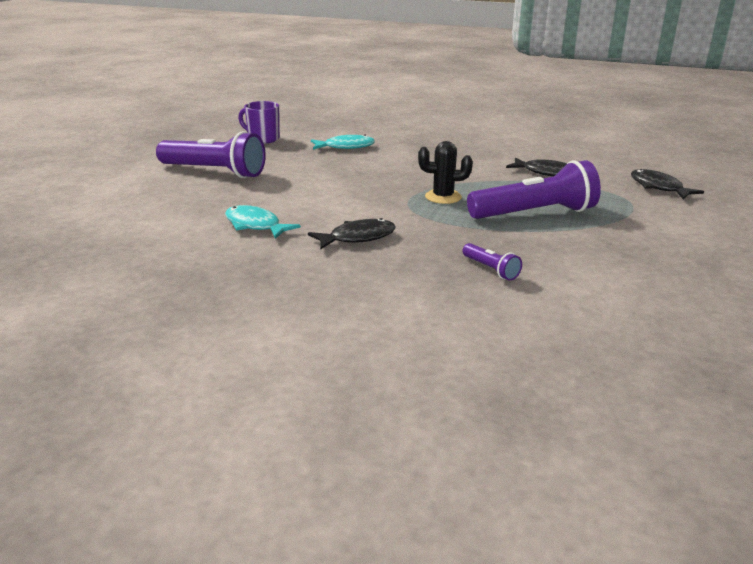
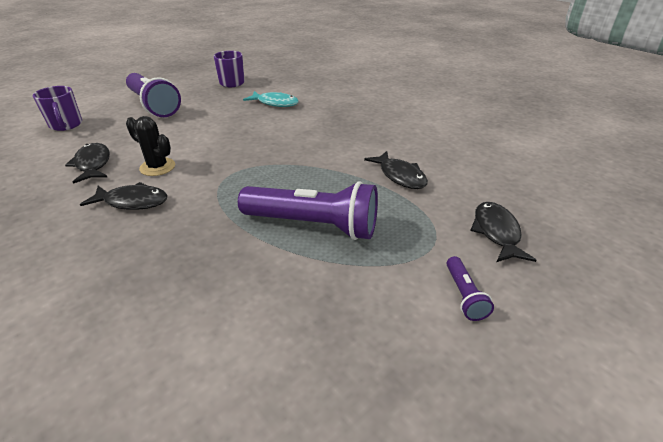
camera: 30 degrees right, 10 degrees up
(145, 206) = (66, 125): none -> purple mug
(255, 225) = (93, 164): turquoise fish -> black fish
(443, 197) = (265, 178): black cactus -> black cactus (157, 167)
(490, 269) = (166, 284): purple flashlight -> purple flashlight (464, 295)

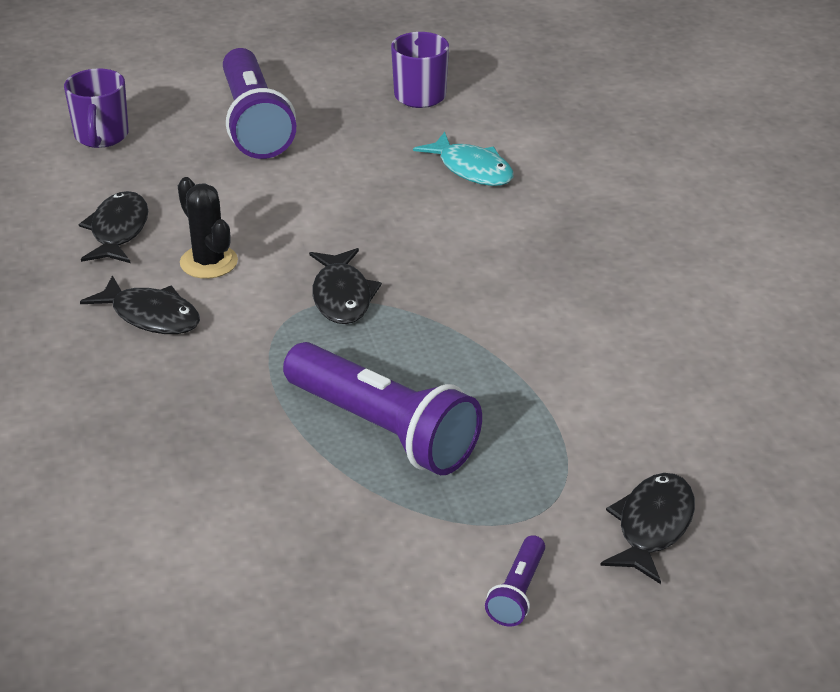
camera: 25 degrees right, 0 degrees up
(400, 176) = (582, 387): black fish -> black fish (342, 296)

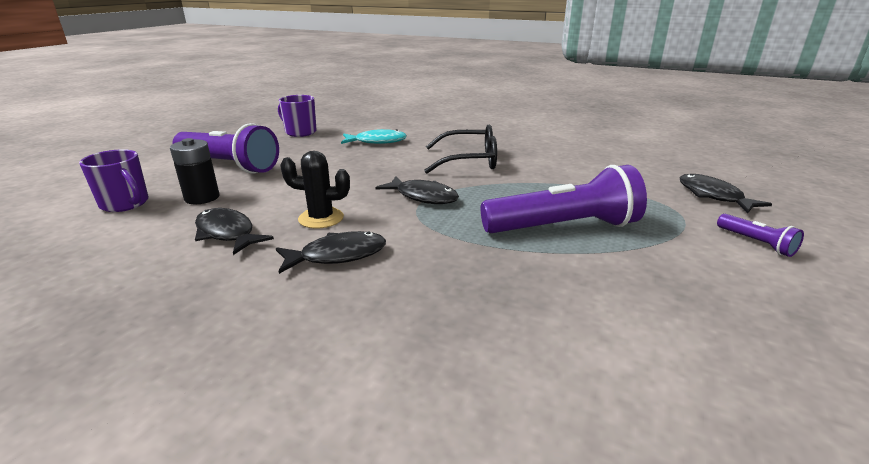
camera: 50 degrees left, 10 degrees down
(164, 165) = (202, 198): none -> black battery
(505, 274) = (469, 161): none -> black glasses

